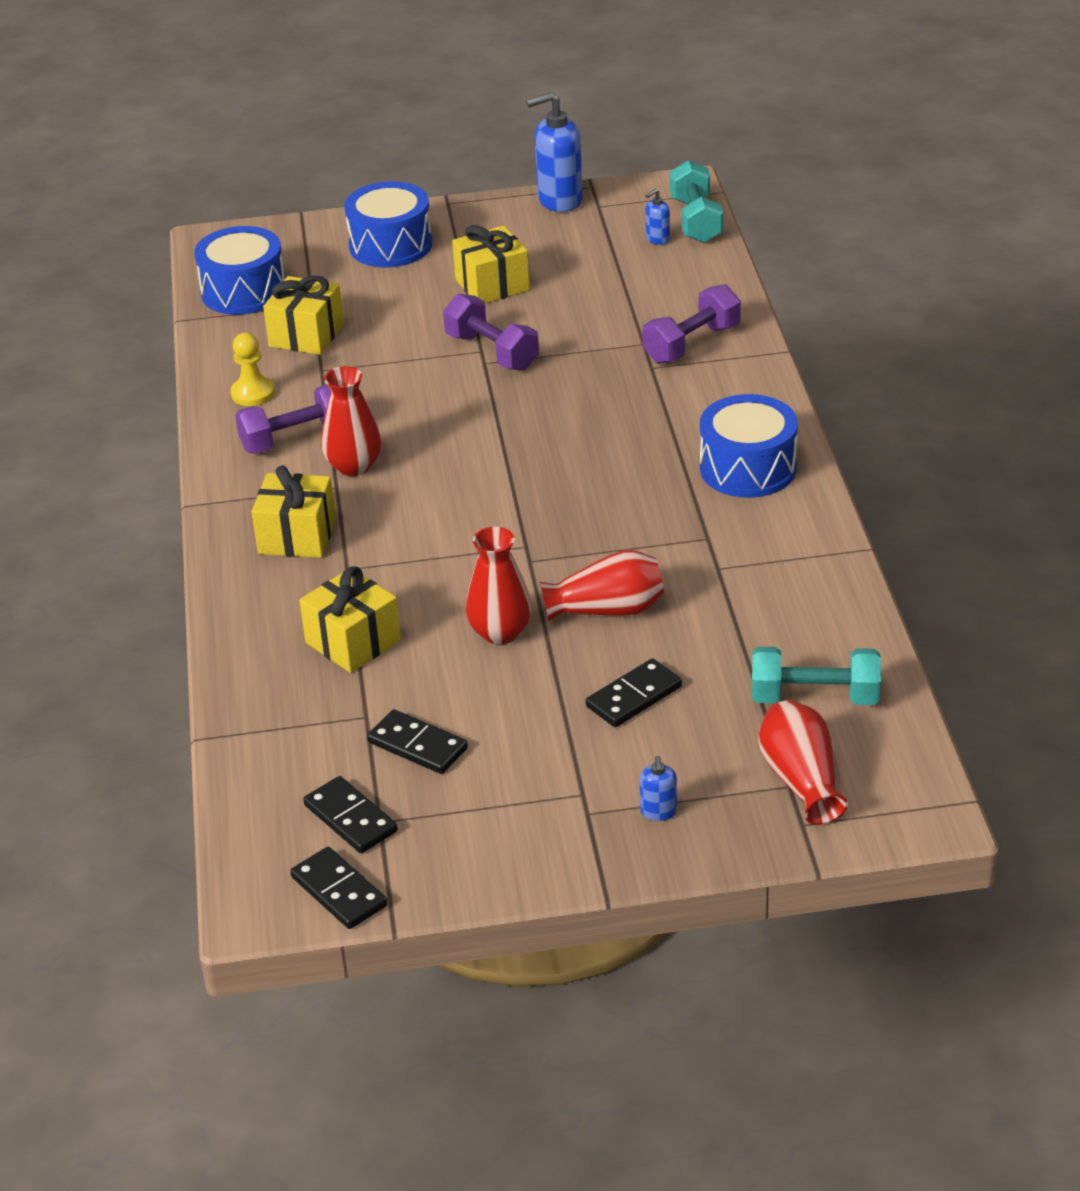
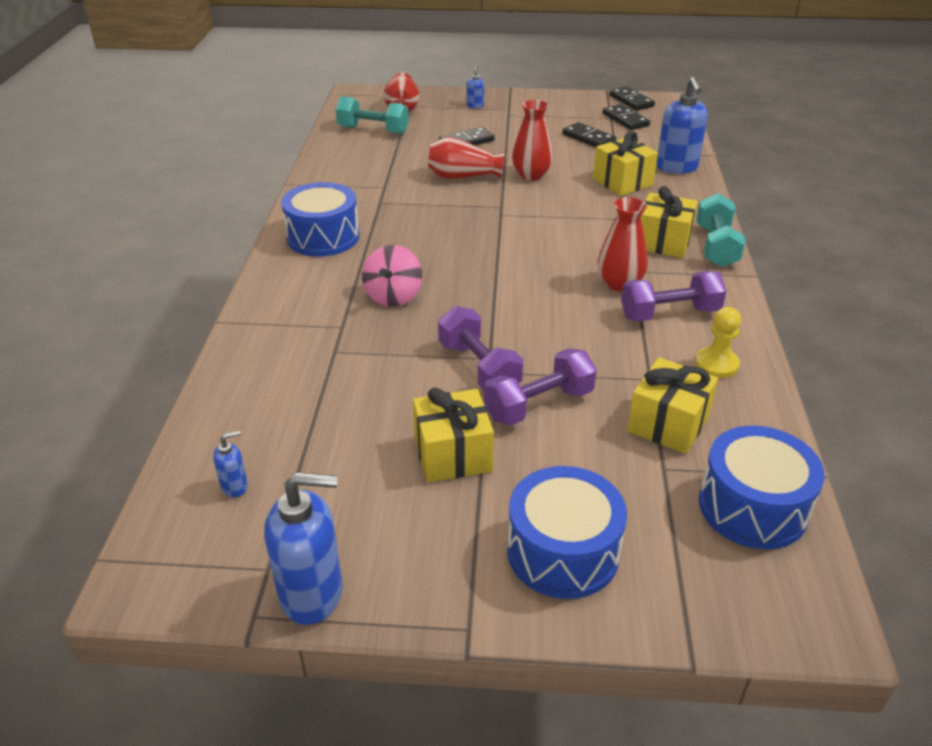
camera: 170 degrees left, 0 degrees up
(263, 693) = (677, 167): none -> blue soap dispenser
(614, 407) = (393, 296): none -> pink spinning top
(692, 344) = (292, 342): purple dumbbell -> purple dumbbell (539, 405)
(696, 221) = (170, 509): turquoise dumbbell -> turquoise dumbbell (716, 246)

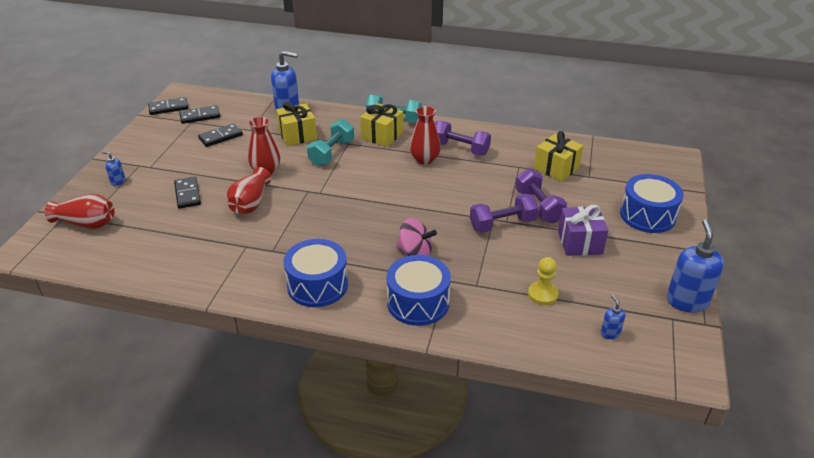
camera: 80 degrees left, 0 degrees up
(373, 130) = (127, 245): turquoise dumbbell -> turquoise dumbbell (332, 153)
(453, 454) = (580, 242): yellow gift -> purple gift
(669, 314) = (460, 149): purple dumbbell -> purple dumbbell turned 60 degrees counterclockwise
(716, 364) = (509, 144): yellow pawn -> yellow pawn (542, 294)
(752, 507) = (614, 158): blue drum -> blue drum (418, 302)

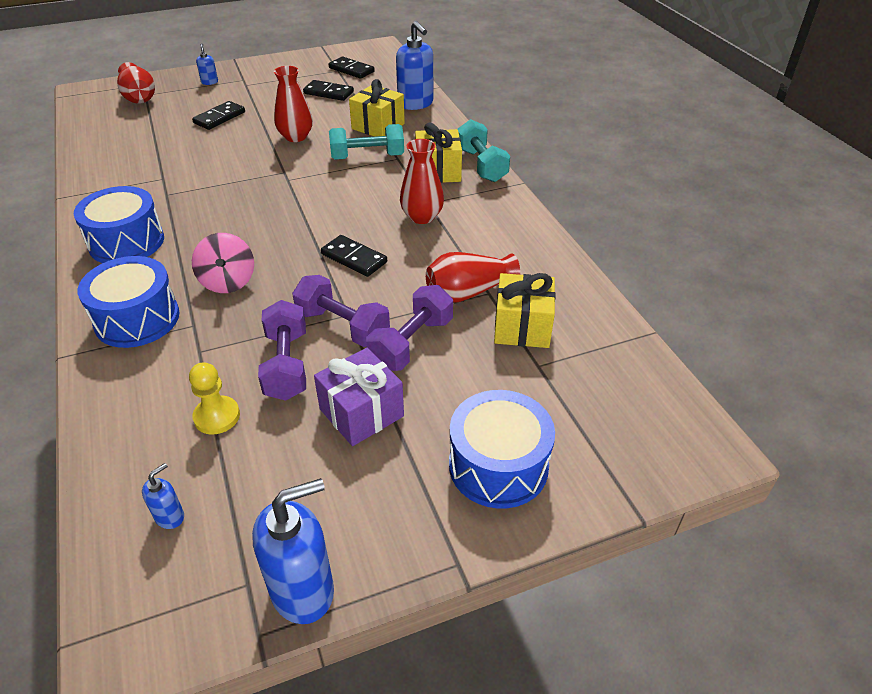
camera: 55 degrees right, 5 degrees up
(168, 108) = (347, 52): black domino -> black domino (354, 258)
(250, 203) = (234, 152): red vase -> red vase (468, 292)
(460, 149) = (475, 232): purple dumbbell -> purple dumbbell (286, 365)

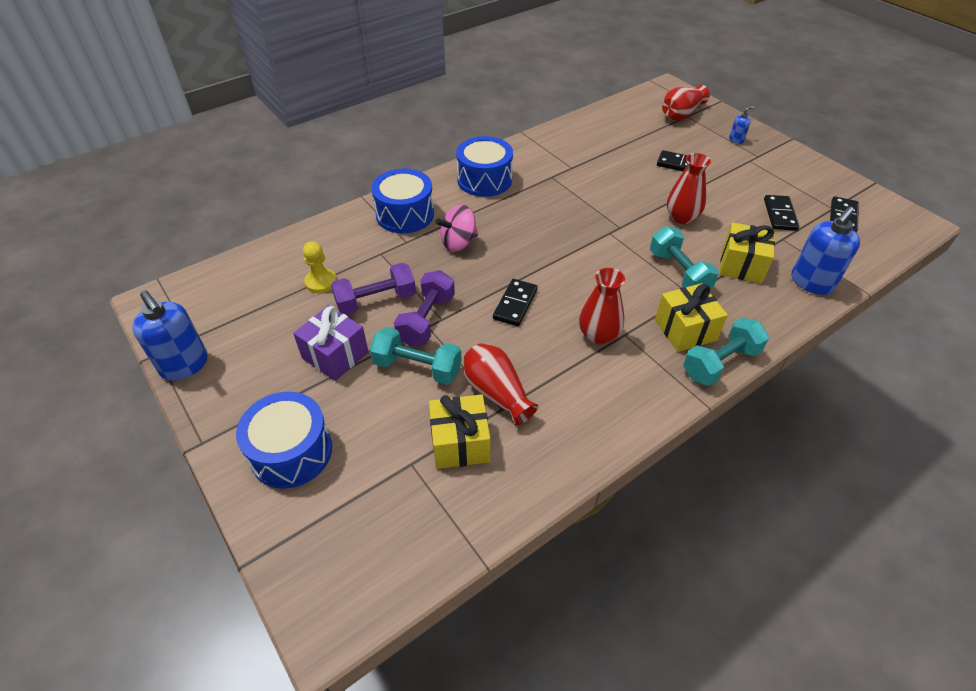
camera: 75 degrees right, 5 degrees up
(170, 517) = (239, 289): blue soap dispenser -> none
(411, 343) = (417, 367): purple dumbbell -> turquoise dumbbell

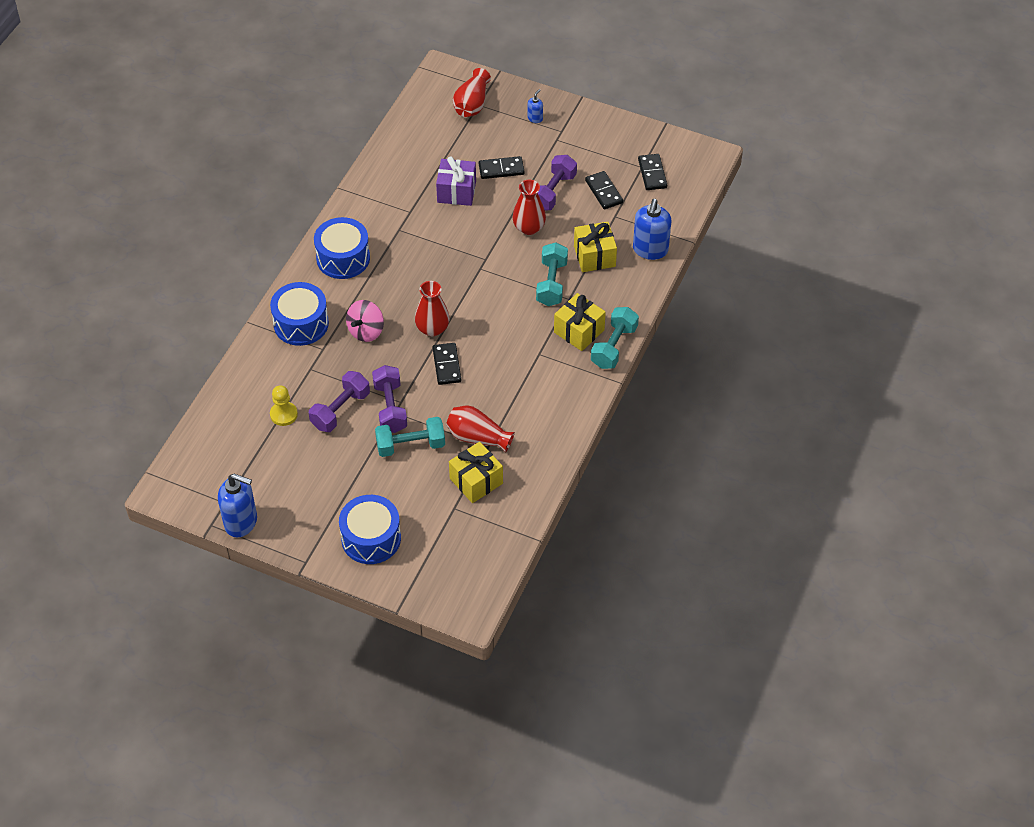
camera: 30 degrees left, 5 degrees up
(335, 355) = (345, 464): purple gift -> purple gift (456, 192)
(598, 335) = (521, 363): red vase -> red vase (432, 328)
(678, 272) = (551, 283): turquoise dumbbell -> turquoise dumbbell turned 60 degrees clockwise
(724, 197) = (553, 192): none -> purple dumbbell

